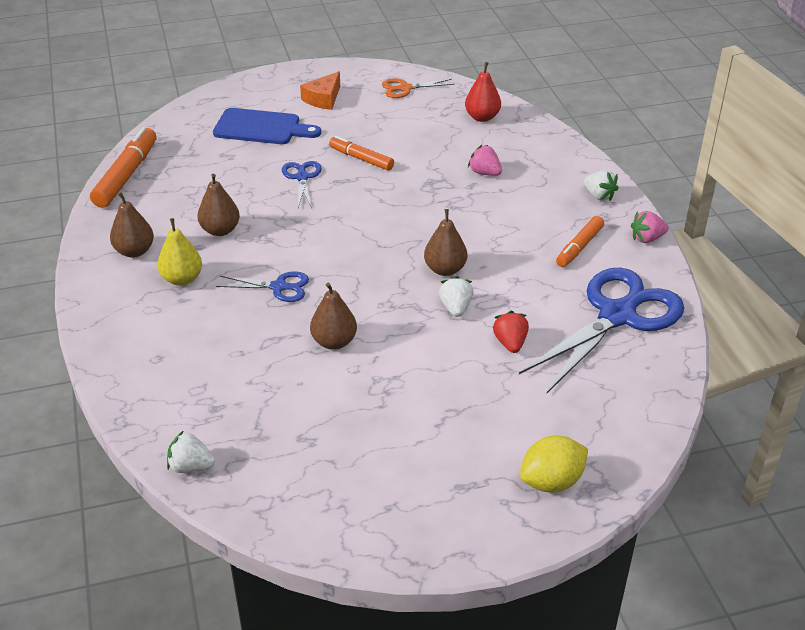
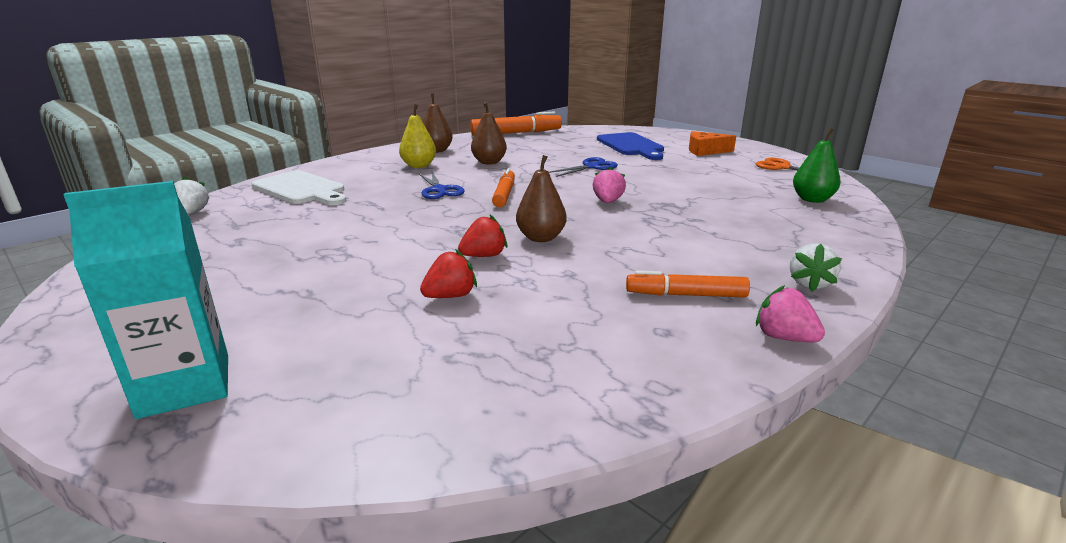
camera: 60 degrees right, 15 degrees down
(181, 378) = (301, 189): none -> white cutting board
(334, 342) = (383, 221): brown pear -> none
(361, 159) = (651, 176): orange marker -> orange marker (504, 194)
(456, 308) = (484, 256): white strawberry -> red strawberry
(482, 117) = (812, 199): red pear -> green pear
(484, 173) = (726, 220): pink strawberry -> pink strawberry (607, 202)
(551, 481) = (185, 385): yellow lemon -> turquoise carton
(617, 315) = (580, 354): blue scissors -> none

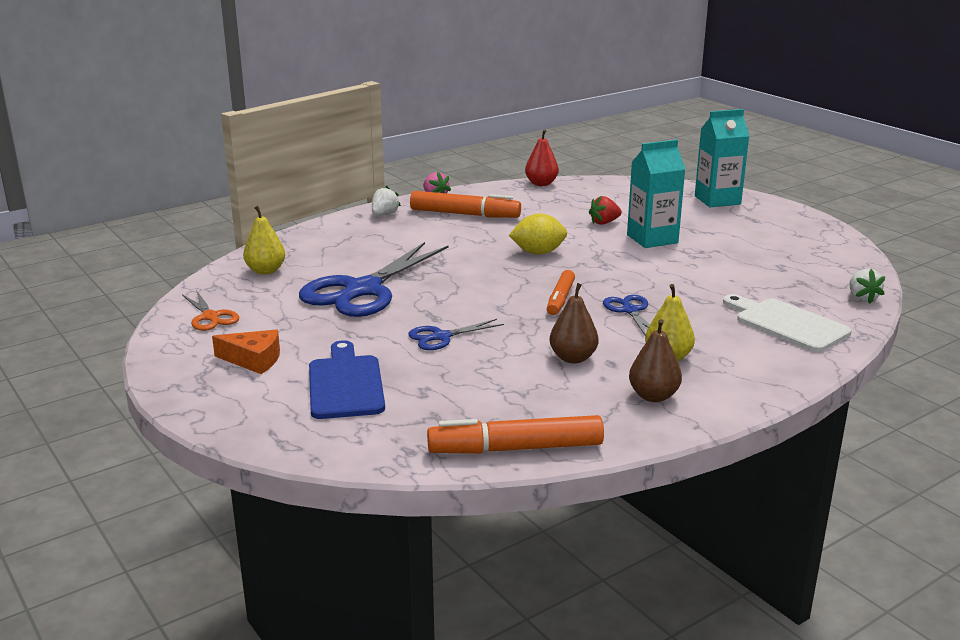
camera: 170 degrees left, 0 degrees up
(383, 270) = (652, 239): none -> turquoise carton
(484, 256) = (583, 243): red strawberry -> none
(541, 238) = (538, 253): brown pear -> yellow lemon
(594, 414) = (541, 184): none -> red pear
(607, 202) = (461, 282): pink strawberry -> none
(685, 295) = (465, 214): orange marker -> orange marker, size x1.59
(693, 190) = (362, 290): none -> blue scissors
(812, 199) = (266, 271): green pear -> yellow pear

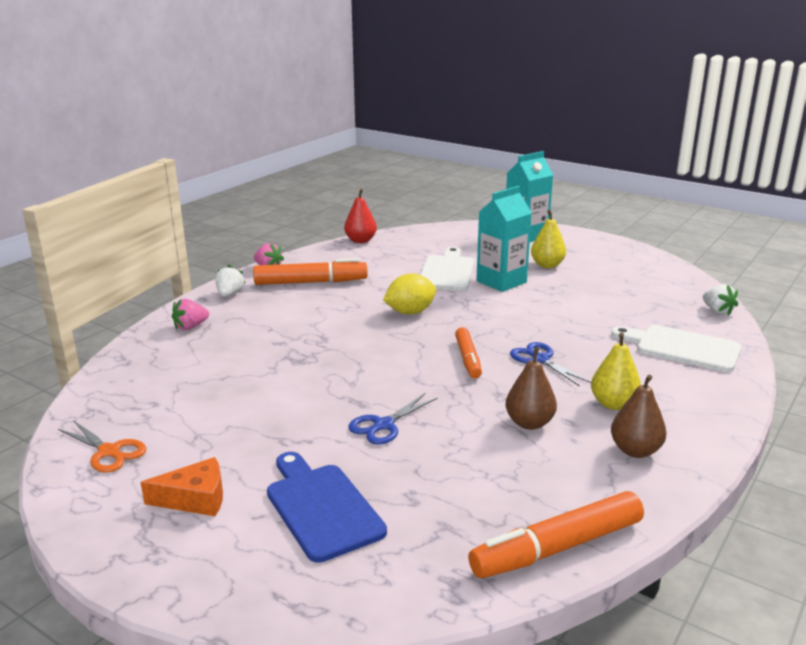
camera: 20 degrees left, 0 degrees up
(266, 271) = (140, 380): yellow pear -> yellow pear (547, 265)
(333, 236) = (190, 327): none -> pink strawberry
(362, 290) = (263, 385): blue scissors -> none
(604, 222) = (447, 272): red strawberry -> white cutting board

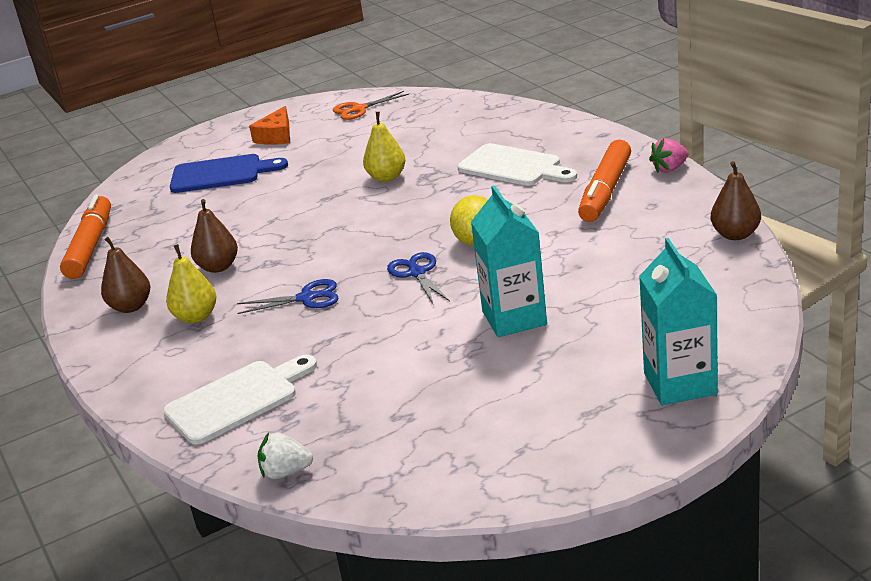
camera: 120 degrees right, 5 degrees up
(190, 327) = (537, 130): pink strawberry -> none
(230, 294) = (603, 147): white strawberry -> none
(360, 241) = (735, 235): red pear -> brown pear
(383, 425) = (286, 203): blue scissors -> blue scissors (417, 273)
(447, 272) = (576, 283): white cutting board -> white cutting board (513, 167)
(468, 359) = (347, 258): orange marker -> none
(547, 265) = (543, 371): yellow pear -> yellow pear (387, 177)

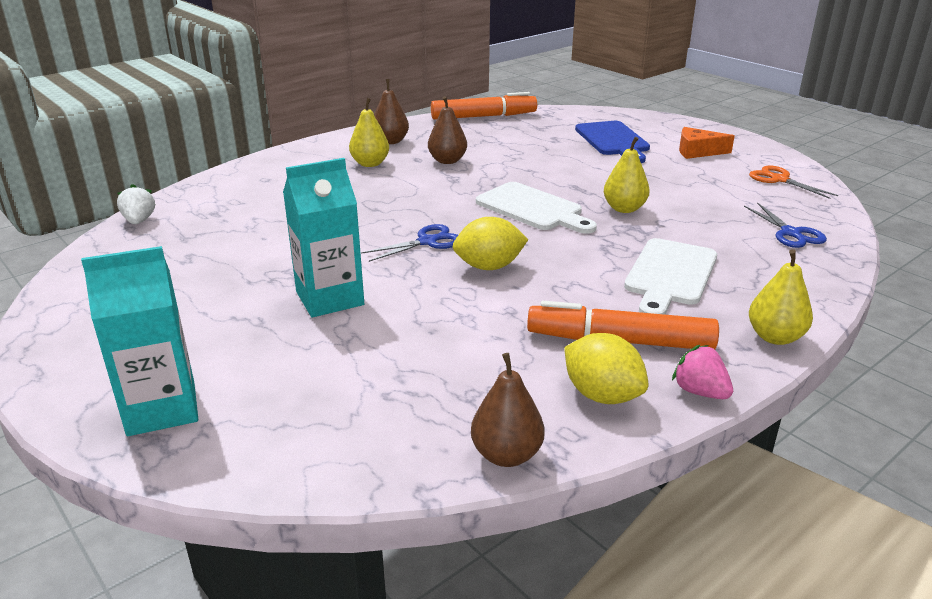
camera: 75 degrees right, 0 degrees up
(237, 400) = (246, 192): white cutting board -> white cutting board (533, 208)
(307, 298) = (390, 199): blue scissors -> blue scissors (791, 233)
(608, 139) = (775, 337): none -> yellow pear
(671, 201) = (602, 395): none -> yellow lemon

